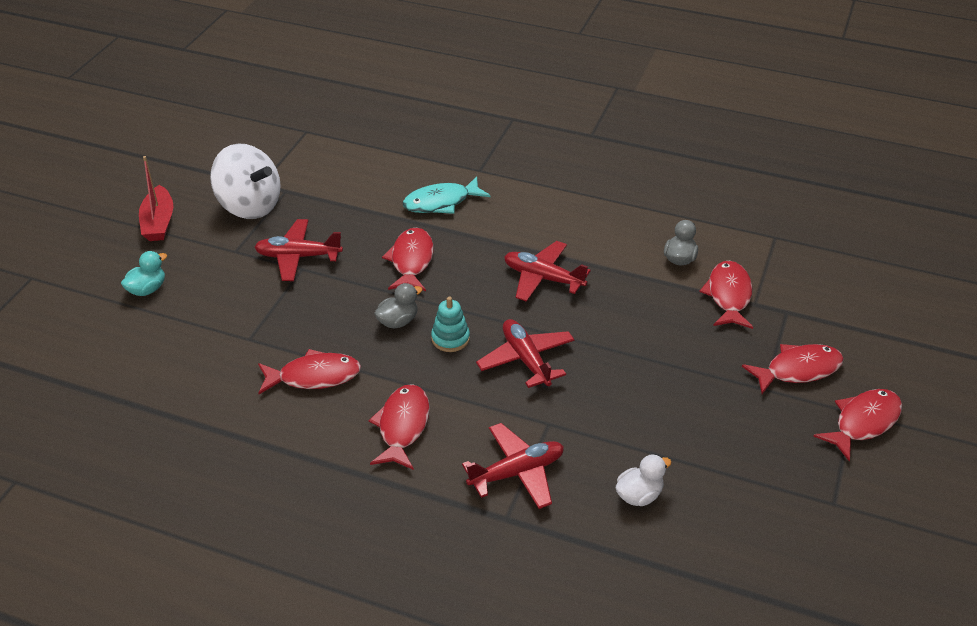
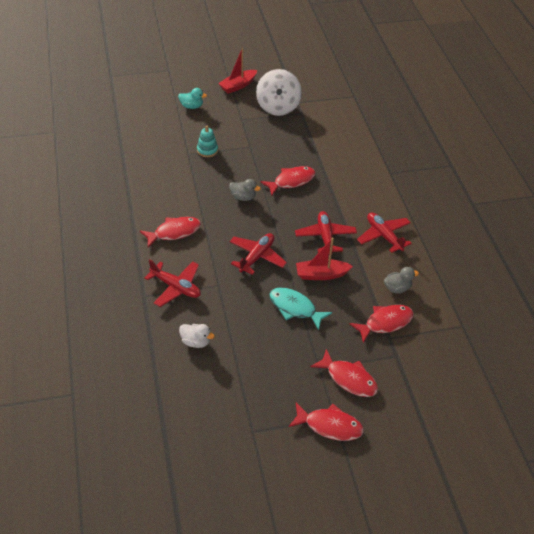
camera: 55 degrees right, 5 degrees up
(298, 257) = (257, 141): red plane -> red plane (383, 236)
(314, 376) = (182, 187): red fish -> none
(441, 202) = (348, 171): turquoise fish -> turquoise fish (295, 308)
(450, 339) = (247, 222): turquoise stacking toy -> turquoise stacking toy (207, 150)
(607, 313) = (321, 274): none -> red boat

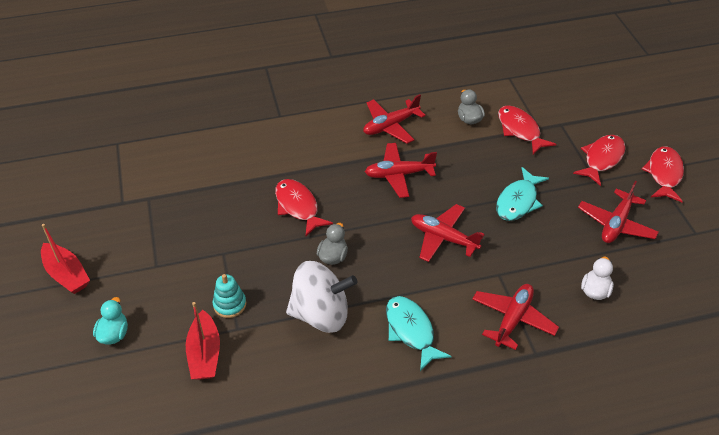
camera: 90 degrees left, 0 degrees up
(174, 232) = (411, 331): red fish -> turquoise fish
(266, 372) = (616, 224): none -> red plane
(278, 107) = (131, 224): white spinning top -> white spinning top (321, 314)
(321, 274) = (461, 178): red boat -> red boat (204, 354)

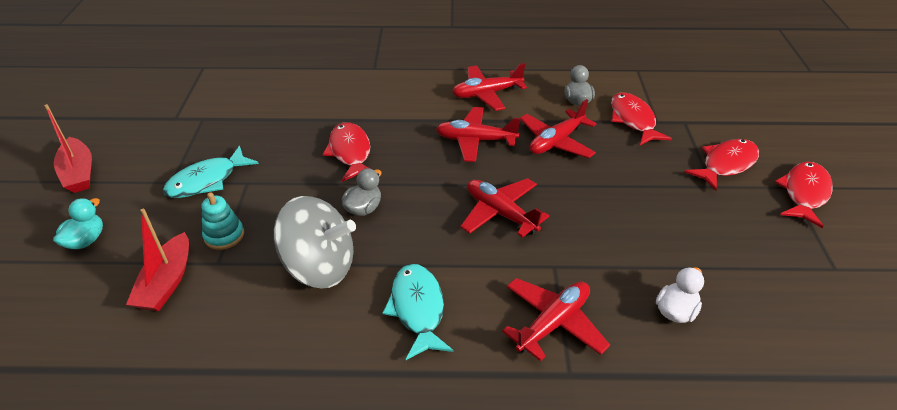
camera: 15 degrees right, 5 degrees down
(321, 314) = (319, 267): white spinning top -> grey spinning top
(518, 201) = (606, 191): turquoise fish -> turquoise fish (207, 181)
(616, 224) = (726, 237): red plane -> red plane (556, 141)

